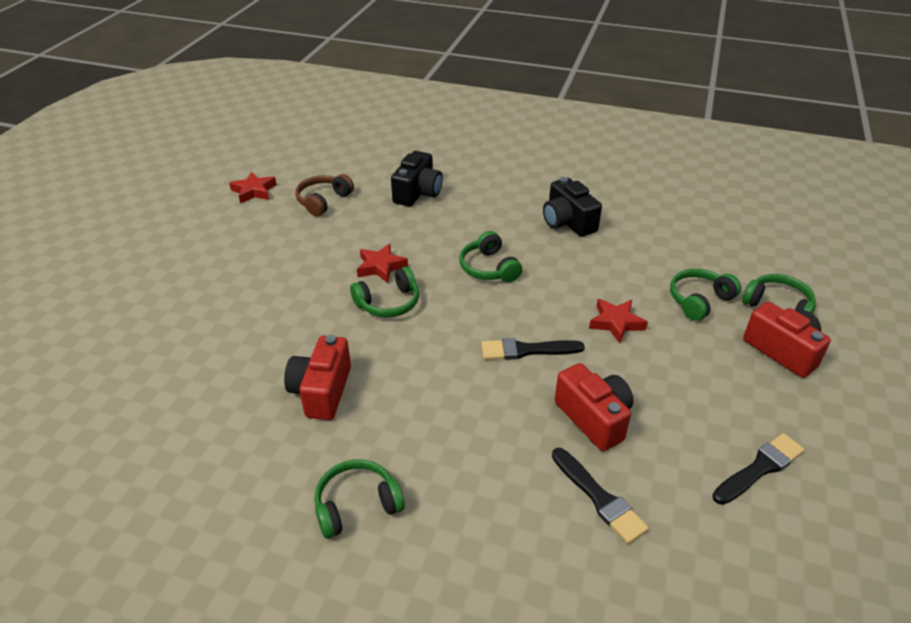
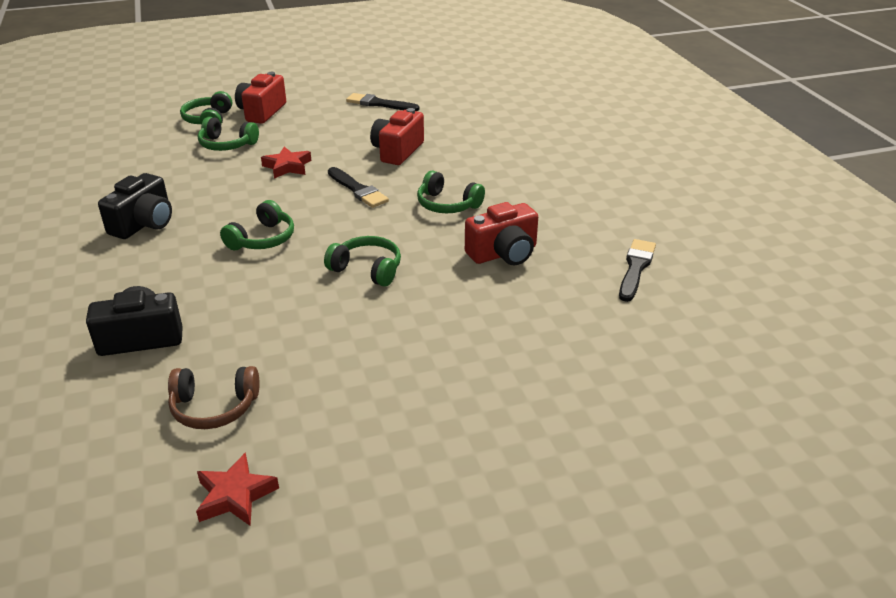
camera: 125 degrees left, 5 degrees down
(357, 505) = (566, 199): green headphones -> green headphones (447, 205)
(381, 267) = (316, 298): red star -> none
(599, 498) = (457, 136): black brush -> black brush (635, 268)

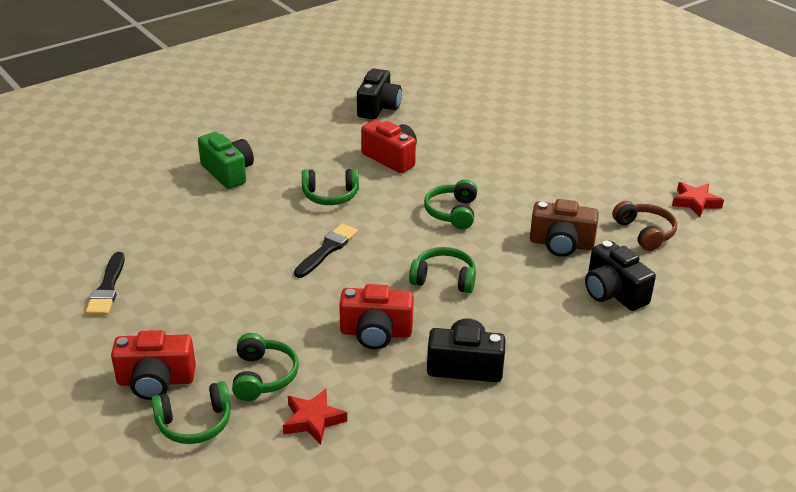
camera: 110 degrees left, 0 degrees up
(252, 328) = (561, 244): none -> brown camera
(287, 167) = (299, 309): red star -> red star (313, 420)
(397, 151) = (234, 245): red camera -> red camera (376, 333)
(447, 205) = (330, 196): green headphones -> green headphones turned 75 degrees clockwise
(521, 160) = (228, 172): none -> green camera
(635, 268) = (378, 108): black brush -> black camera

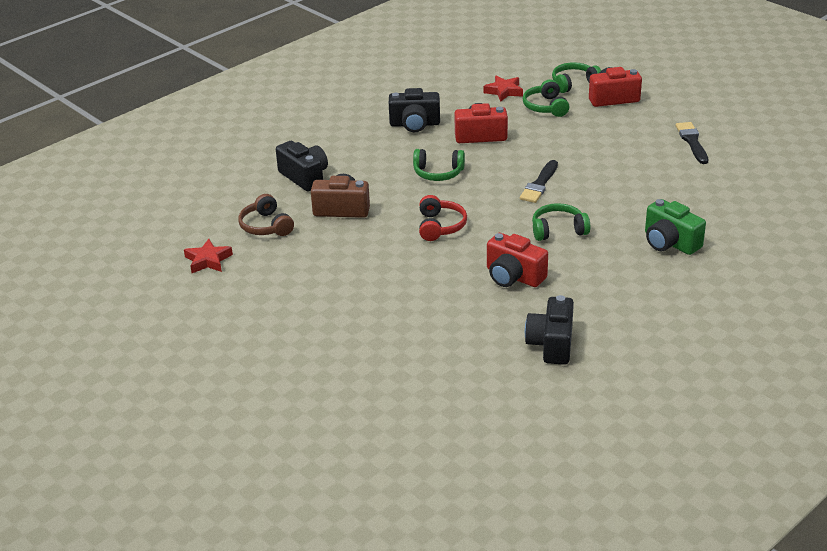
camera: 175 degrees right, 0 degrees up
(452, 212) = (440, 226): green headphones -> red headphones

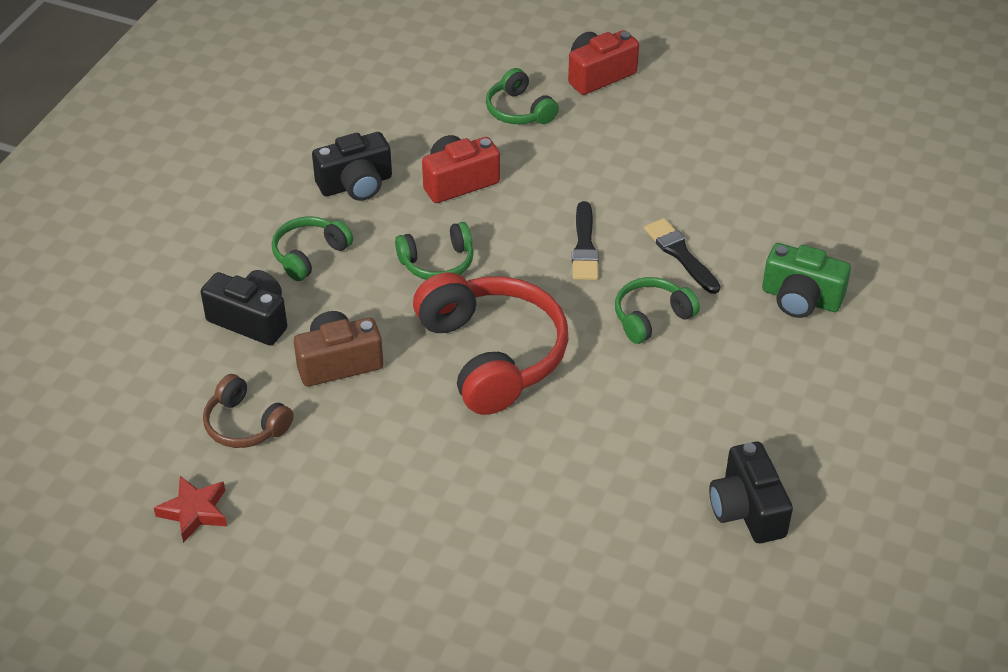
camera: 25 degrees left, 10 degrees up
(440, 226) = (492, 355): red headphones -> red headphones, size x1.93
(504, 91) = (447, 96): red star -> none
(513, 276) = (637, 412): red camera -> none
(574, 84) = (534, 61): green headphones -> green headphones (309, 254)
(692, 142) = (738, 124): black brush -> black brush (680, 254)

